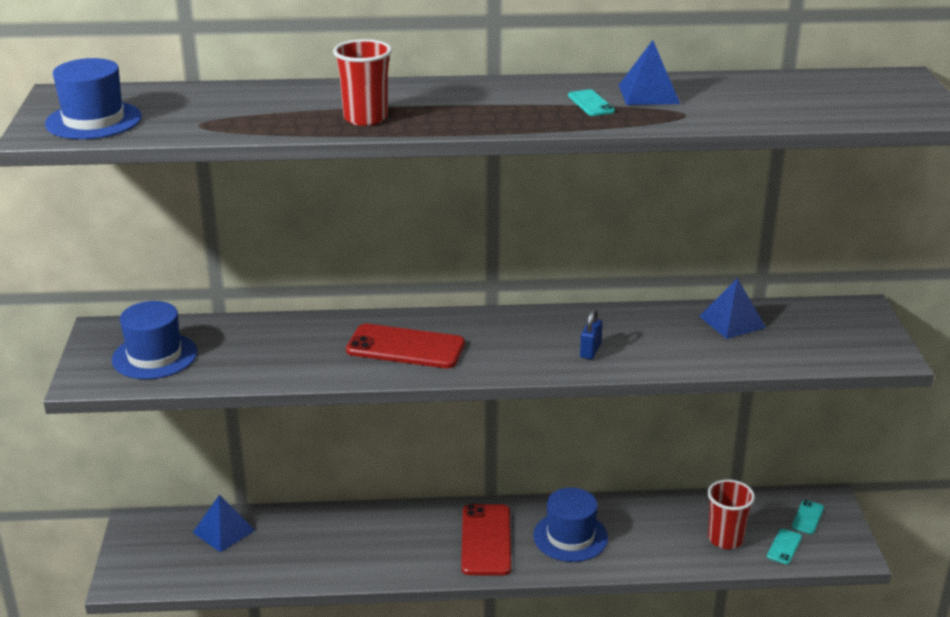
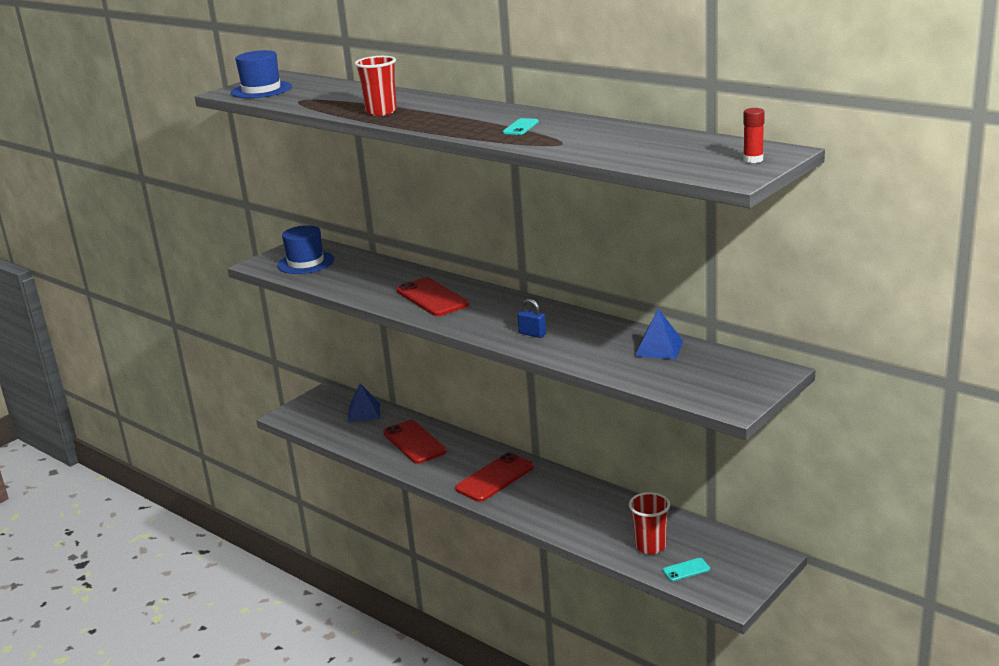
camera: 45 degrees right, 5 degrees down
(339, 540) = (414, 442): none -> red phone
(570, 537) = (548, 499): blue hat -> none
(590, 351) = (532, 334): blue padlock -> blue padlock turned 60 degrees clockwise
(648, 94) = (570, 129): blue pyramid -> none
(807, 517) = (734, 561): turquoise phone -> none
(903, 92) = (753, 160): none -> red glue stick

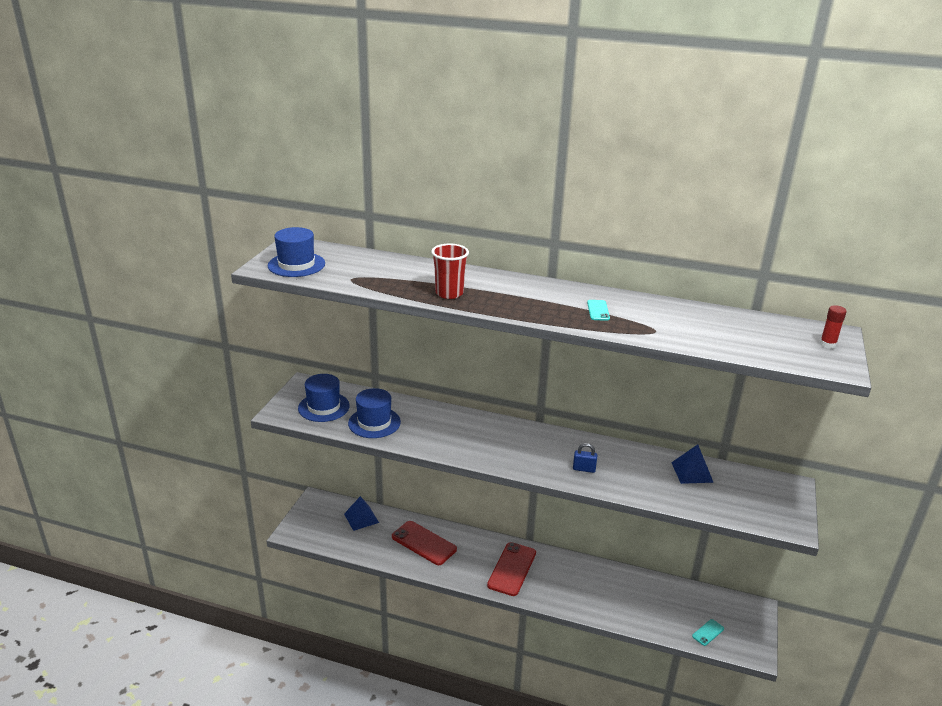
camera: 25 degrees left, 5 degrees up
(344, 278) = (374, 422): none -> blue hat
(432, 298) = (469, 437): red phone -> none
(650, 546) = (669, 615): red cup -> none

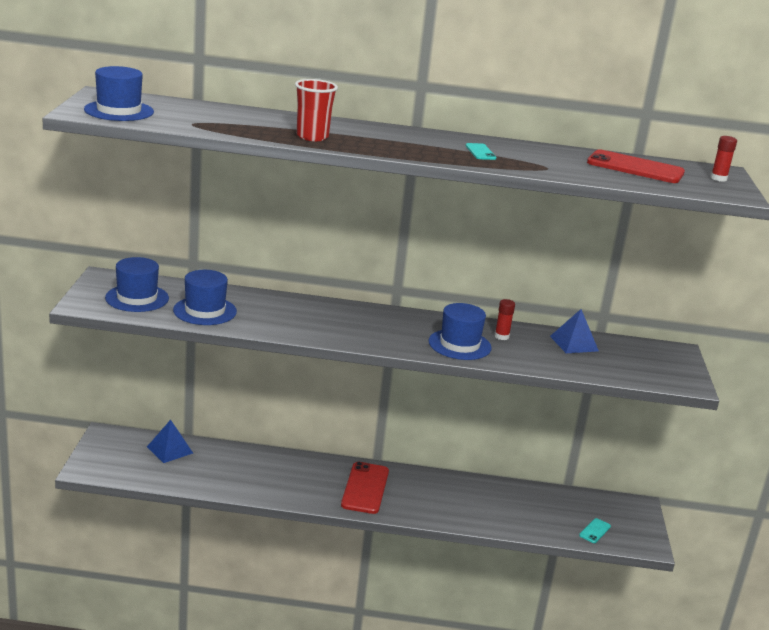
camera: 15 degrees left, 5 degrees down
(424, 543) = (254, 470): red phone -> red phone (635, 168)
(584, 469) = (459, 345): blue padlock -> blue hat
(625, 461) = (501, 336): none -> red glue stick

